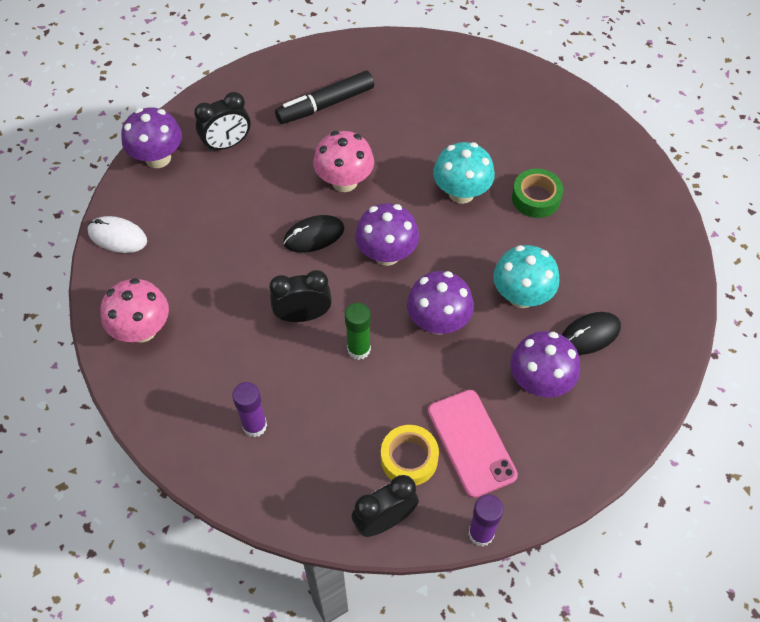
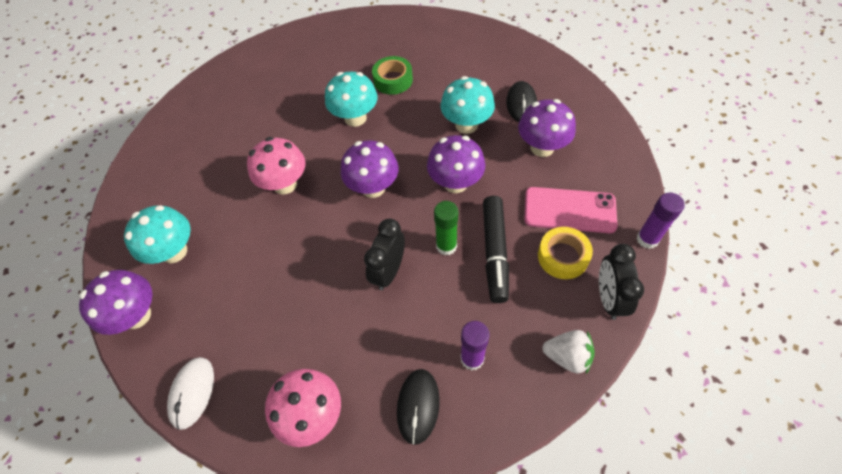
camera: 55 degrees left, 0 degrees up
(117, 237) = (192, 393): white mouse -> white mouse turned 45 degrees counterclockwise
(227, 144) = (174, 251): black clock -> turquoise mushroom
(300, 506) = (567, 356): none -> white strawberry
(314, 236) = (319, 229): black mouse -> black mouse (418, 406)
(325, 104) = (201, 163): black marker -> black marker (494, 252)

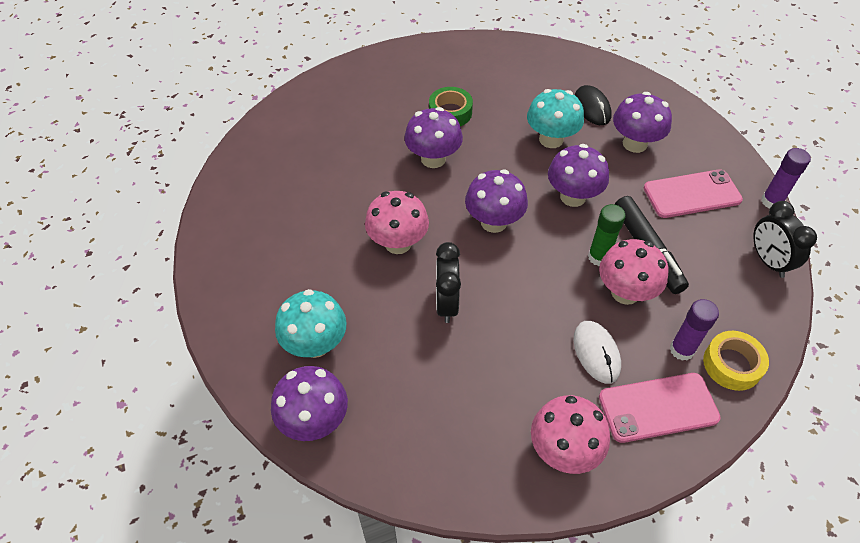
camera: 25 degrees left, 5 degrees down
(192, 393) = (427, 474): white mouse -> white mouse (596, 353)
(355, 118) = (433, 159): turquoise mushroom -> purple mushroom
(388, 271) = (557, 296): black clock -> black clock (446, 304)
(418, 406) = (658, 407): black mouse -> pink phone
(451, 286) = (625, 292): none -> pink mushroom
(563, 256) = (709, 236): yellow tape -> yellow tape (732, 364)
(567, 356) = (762, 321): white strawberry -> none

